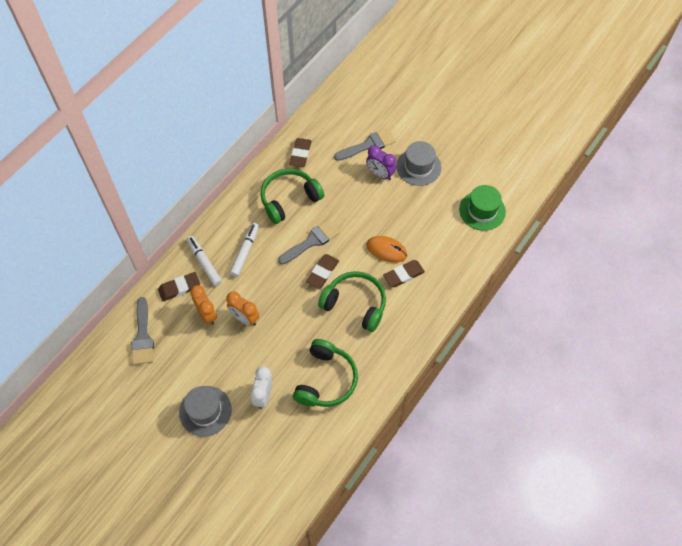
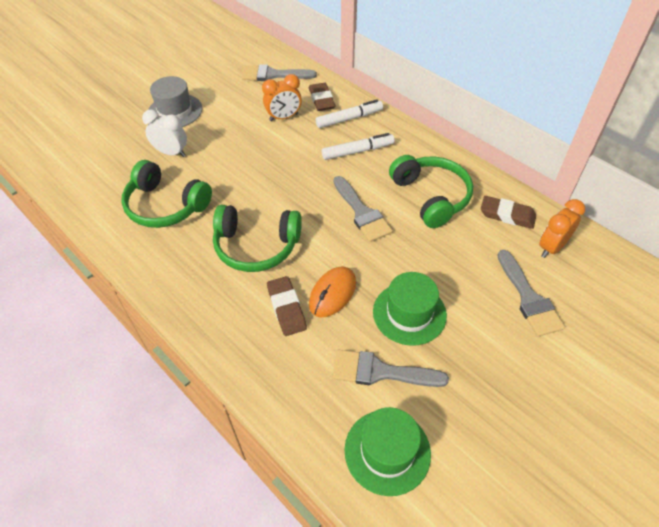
camera: 100 degrees right, 10 degrees down
(245, 252) = (357, 151): white marker -> white marker turned 45 degrees counterclockwise
(245, 318) = (270, 145): orange clock -> orange clock (551, 247)
(322, 272) = (312, 218): brown eraser -> none
(355, 304) = (256, 246): green headphones -> green headphones turned 60 degrees clockwise
(380, 174) = (471, 306): purple clock -> none
(392, 206) = (409, 313): none -> green hat
(418, 167) = (486, 363): grey hat -> none
(436, 218) = (380, 371): none -> grey brush

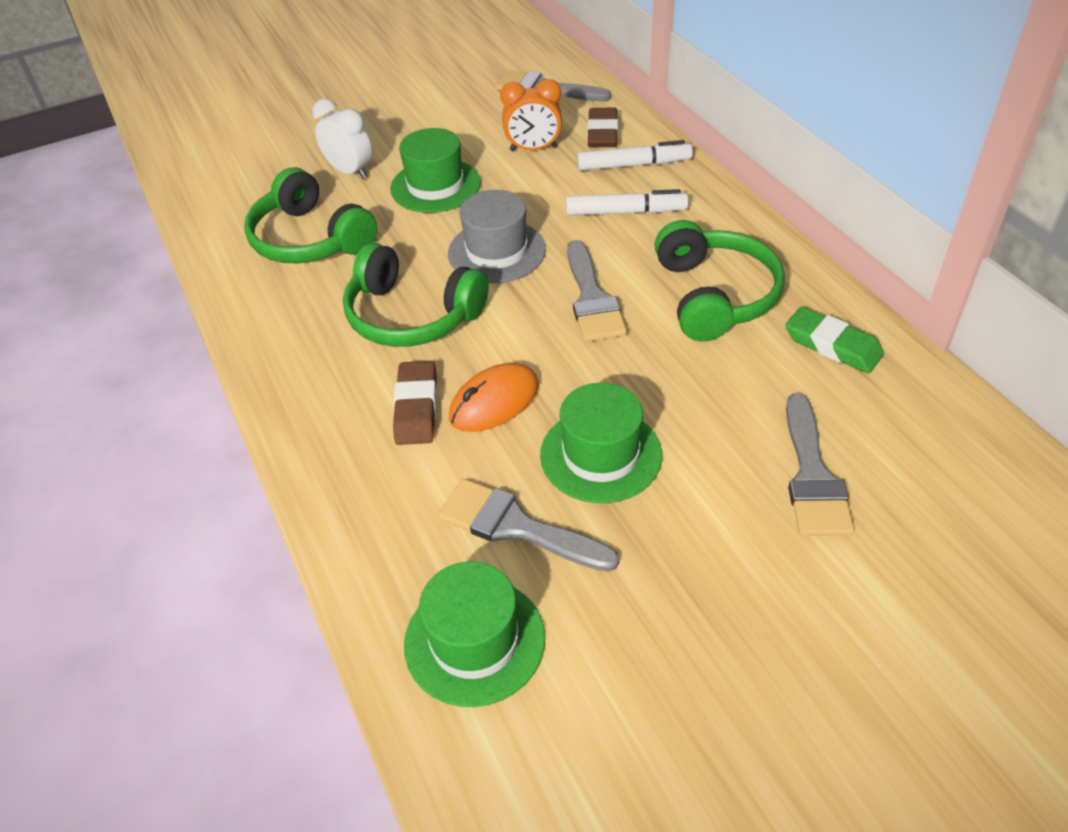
camera: 20 degrees right, 5 degrees down
(175, 111) = (380, 118): grey hat -> grey hat (496, 251)
(232, 153) = (435, 186): none -> green hat
(507, 215) = (832, 345): brown eraser -> green eraser
(551, 247) = (889, 408): orange clock -> none

